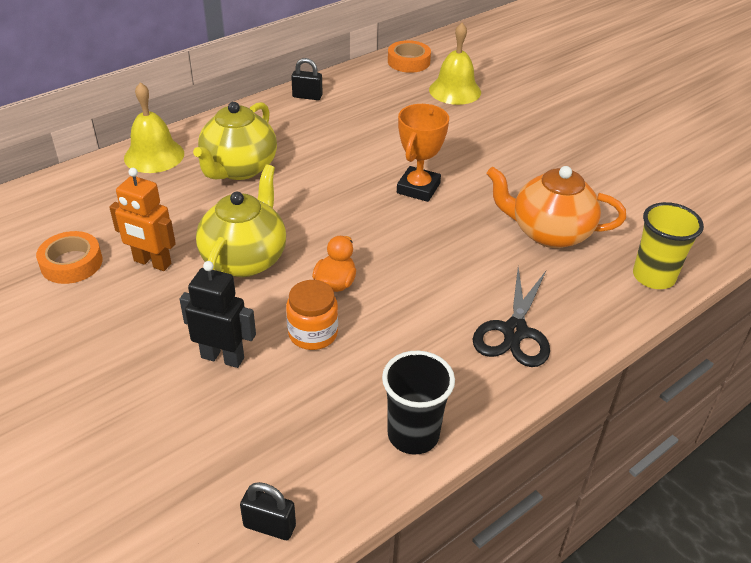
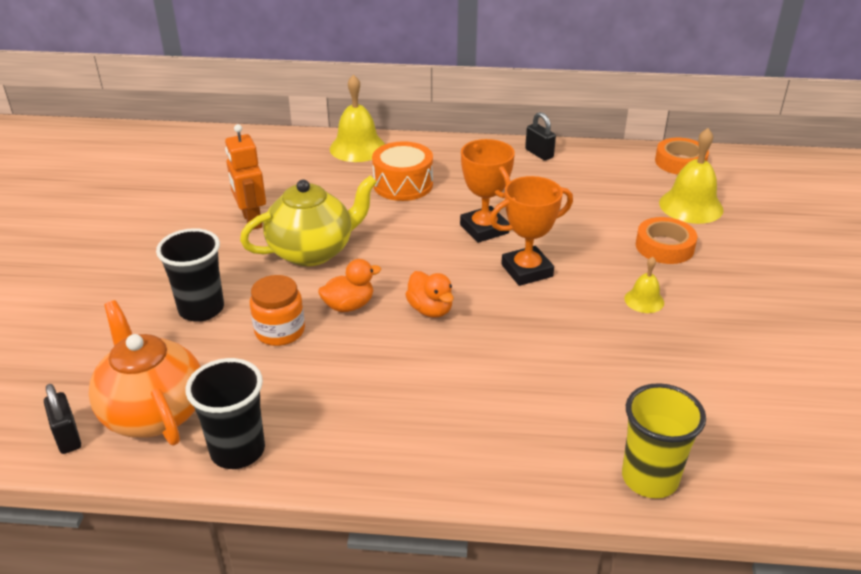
camera: 45 degrees right, 5 degrees down
(71, 263) = (206, 194): orange tape -> orange tape (664, 247)
(223, 357) = (201, 309): black robot -> black cup
(239, 168) = (403, 184): yellow teapot -> orange drum
(348, 173) = (484, 229): none -> orange trophy
(395, 252) = (430, 309): none -> orange duck
(511, 169) = (644, 300): none -> yellow bell
(514, 332) = (433, 433): black scissors -> none
(549, 233) = (597, 374): orange teapot -> orange teapot (154, 412)

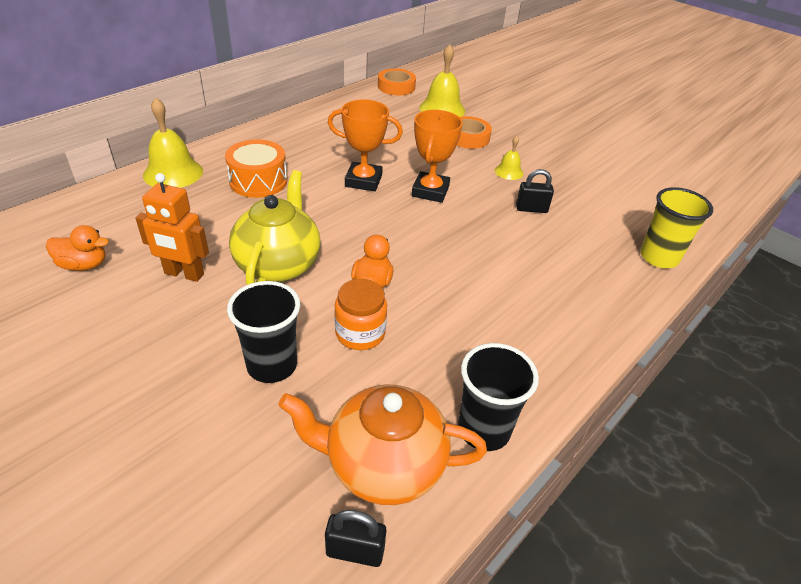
camera: 55 degrees left, 5 degrees up
(430, 309) = (423, 249): orange duck -> orange duck (84, 265)
(539, 153) = (312, 117): black padlock -> black padlock (531, 209)

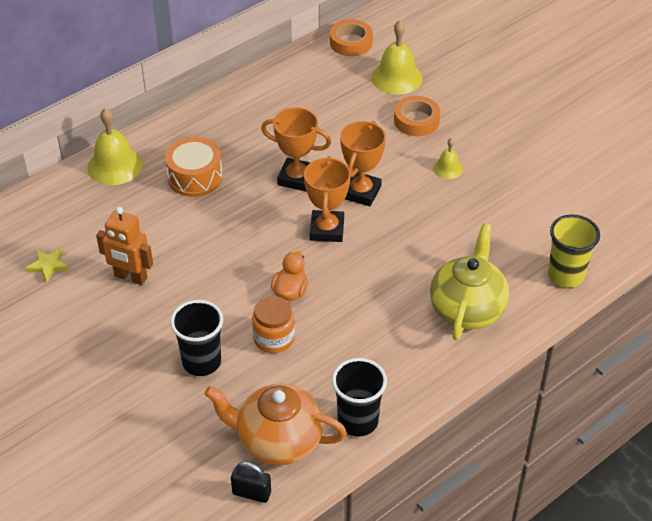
camera: 10 degrees right, 5 degrees up
(84, 265) = (48, 265): orange duck -> yellow star
(279, 264) = (210, 271): yellow teapot -> yellow teapot (467, 309)
(402, 223) = (327, 229): none -> orange trophy
(531, 209) = (458, 216): black padlock -> none

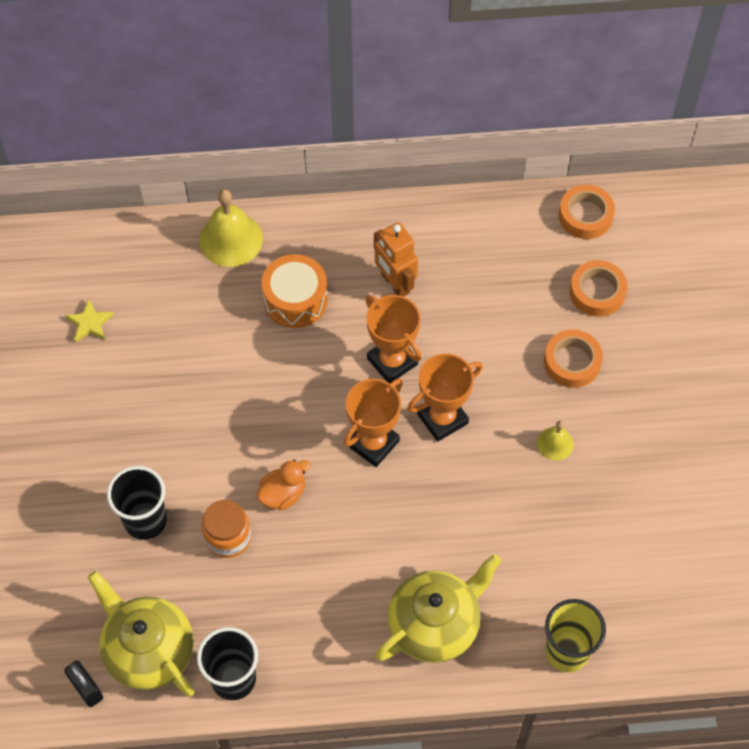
camera: 35 degrees right, 15 degrees up
(130, 277) = (152, 383): orange robot -> orange robot (395, 284)
(278, 440) = (148, 650): orange teapot -> yellow teapot
(396, 77) = (597, 292): yellow bell -> orange tape

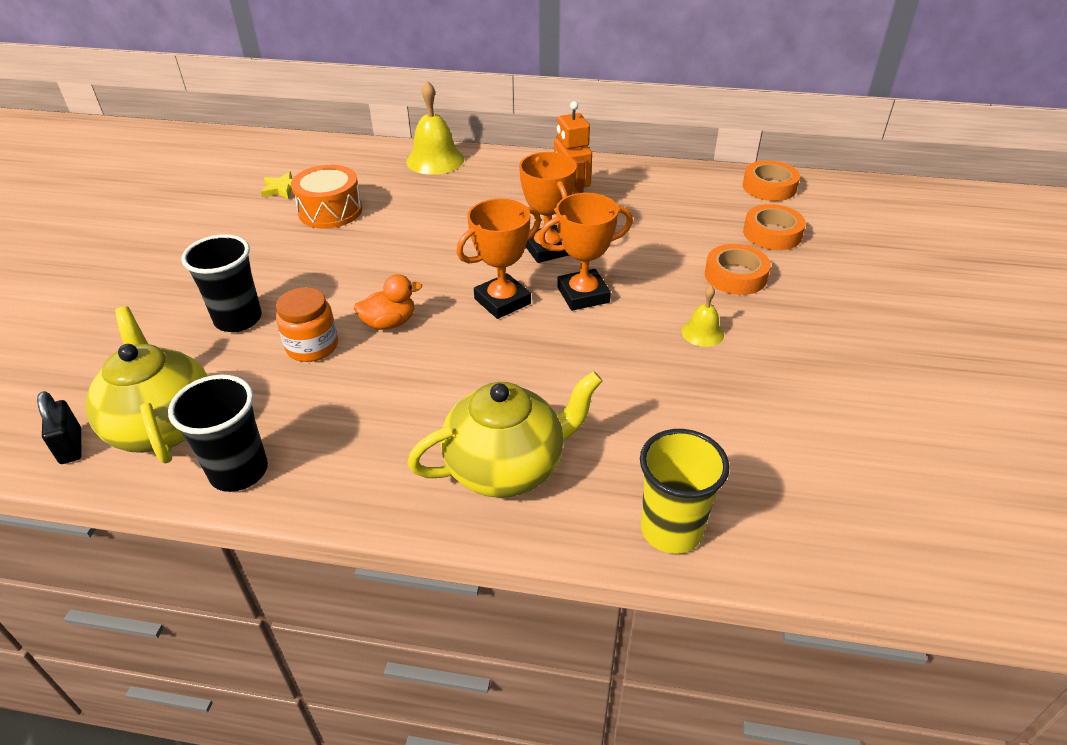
camera: 15 degrees right, 20 degrees down
(295, 299) = (473, 199): orange drum -> orange drum (330, 211)

